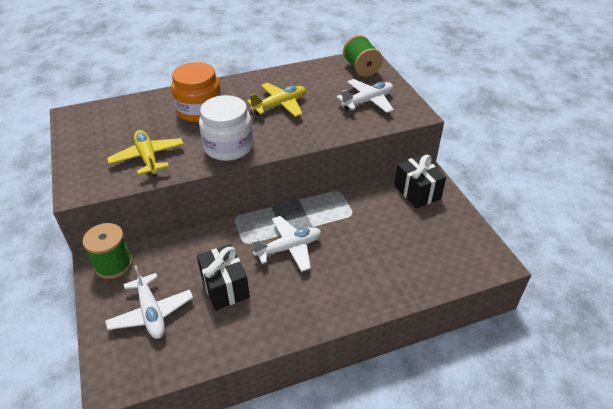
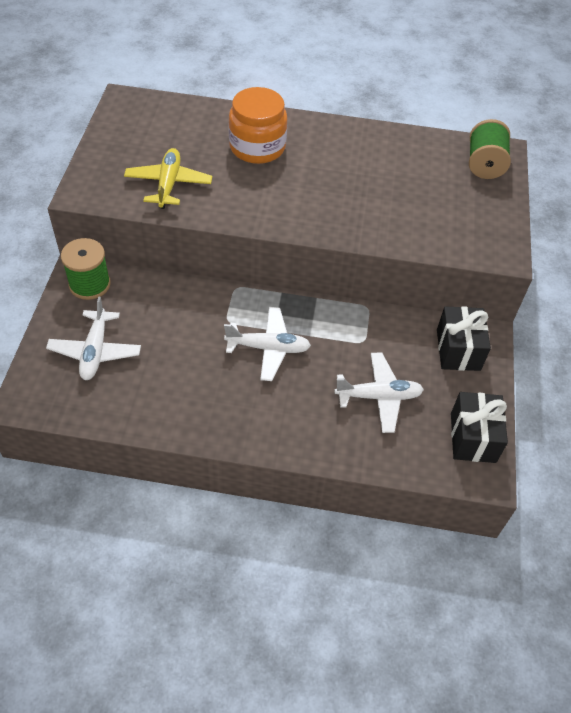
camera: 25 degrees right, 10 degrees up
(225, 287) = (178, 359): black gift -> black gift (473, 437)
(228, 147) = (258, 206): white jar -> none
(280, 105) = (349, 176): yellow plane -> none
(367, 101) = (457, 213): white plane -> white plane (378, 396)

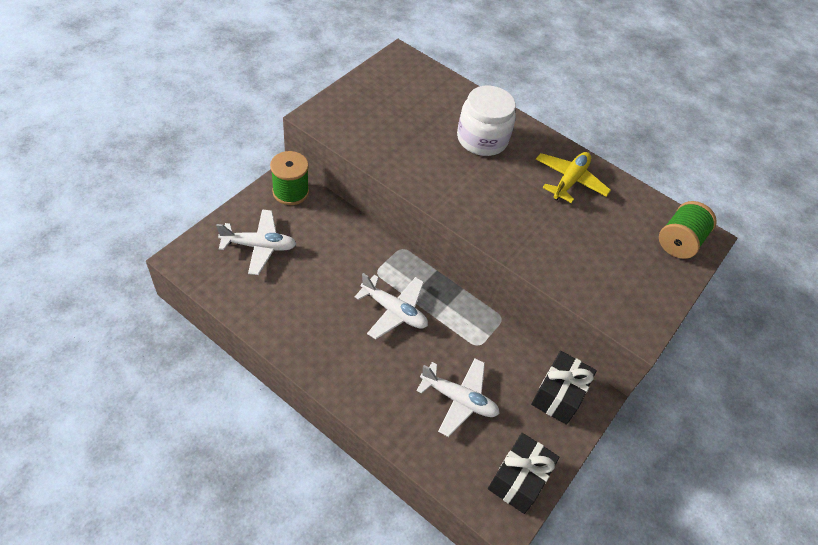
camera: 25 degrees right, 0 degrees up
(95, 351) = (259, 246): white plane -> white plane turned 120 degrees counterclockwise
(168, 184) = (387, 138): yellow plane -> yellow plane (569, 181)
(257, 147) = (482, 139): orange jar -> white jar

